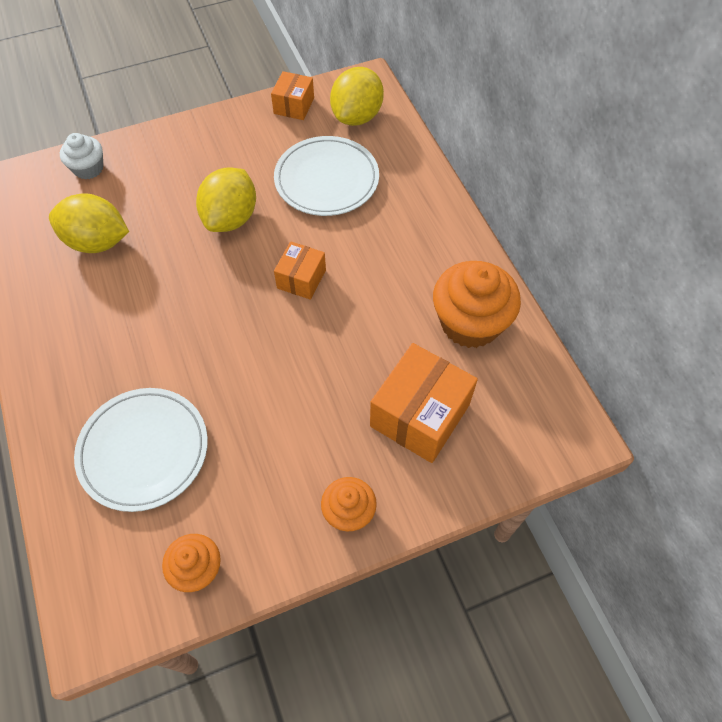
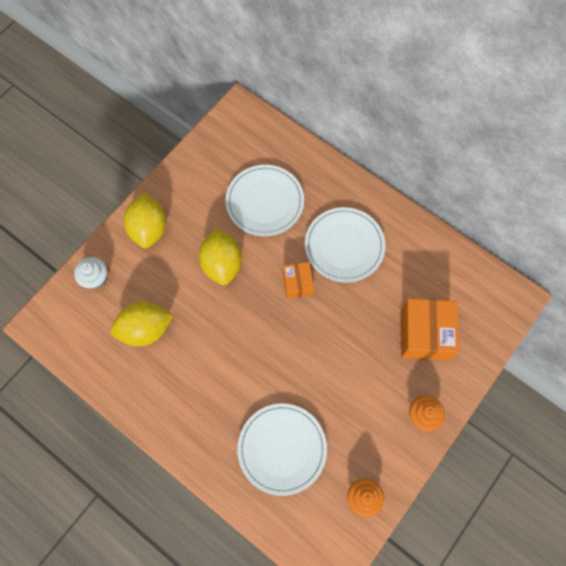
camera: 30 degrees left, 10 degrees up
(294, 106) = (203, 154): orange box -> none
(357, 116) = (252, 141): yellow lemon -> yellow lemon (149, 229)
(387, 266) = (344, 246): none -> white plate
(470, 323) = (416, 258): orange cupcake -> none

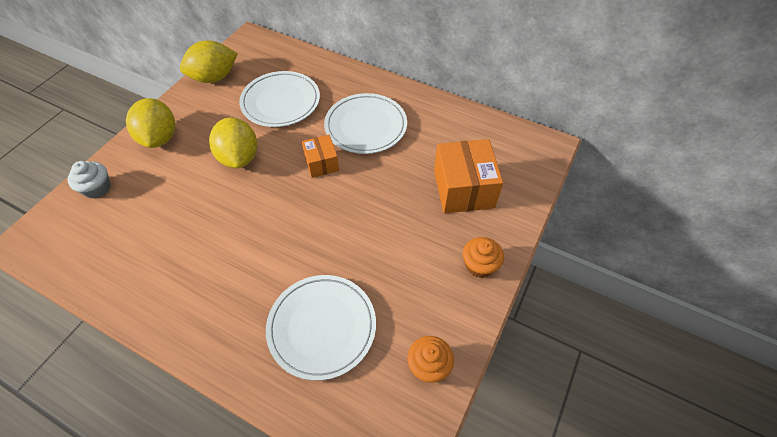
camera: 10 degrees left, 15 degrees down
(145, 329) = (153, 228): yellow lemon -> yellow lemon (214, 78)

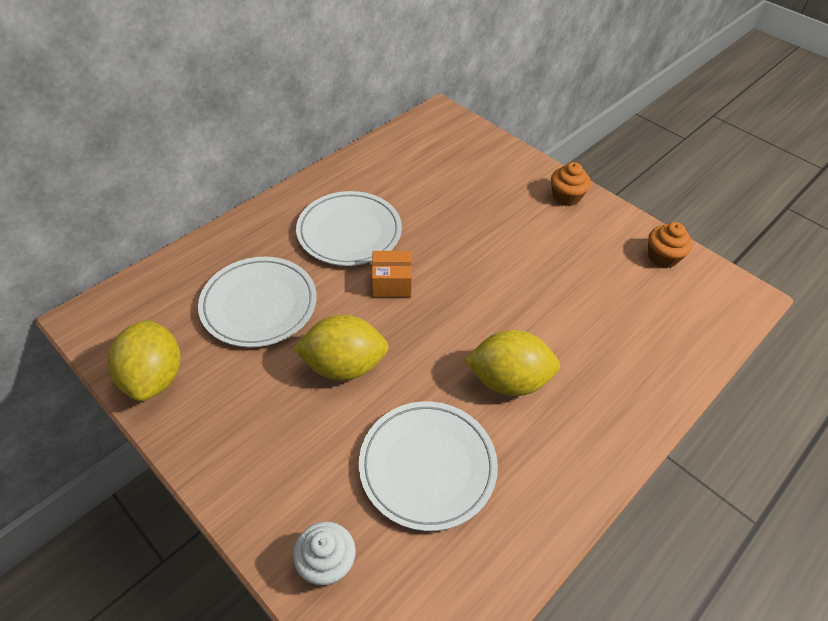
camera: 75 degrees left, 5 degrees down
(160, 138) = (255, 464): yellow lemon -> yellow lemon (508, 380)
(322, 327) = (614, 325): white plate -> white plate (427, 466)
(463, 189) = (473, 182): orange box -> none

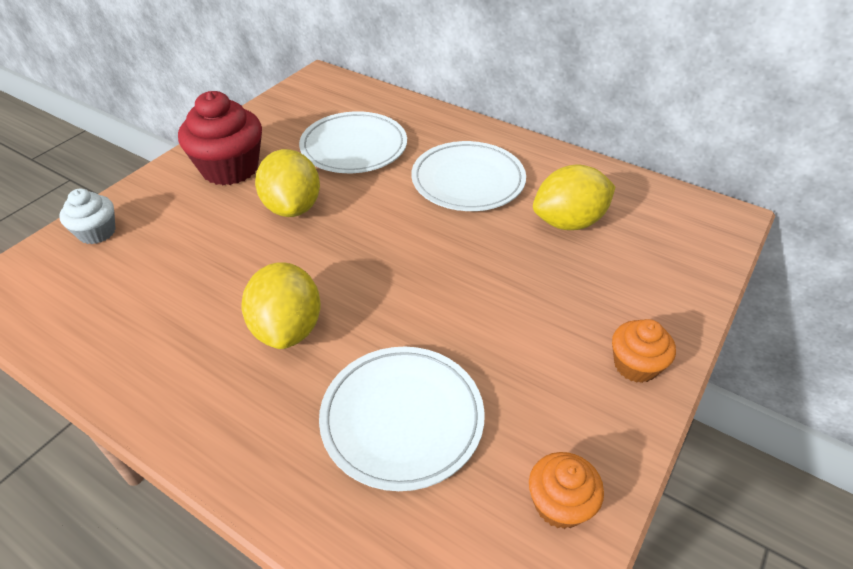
camera: 80 degrees right, 5 degrees down
(154, 377) = (269, 116): yellow lemon -> yellow lemon (569, 222)
(250, 421) = (230, 168): none -> red cupcake
(391, 283) = (405, 221): orange box -> none
(427, 466) = (181, 278): white plate -> white plate (402, 419)

